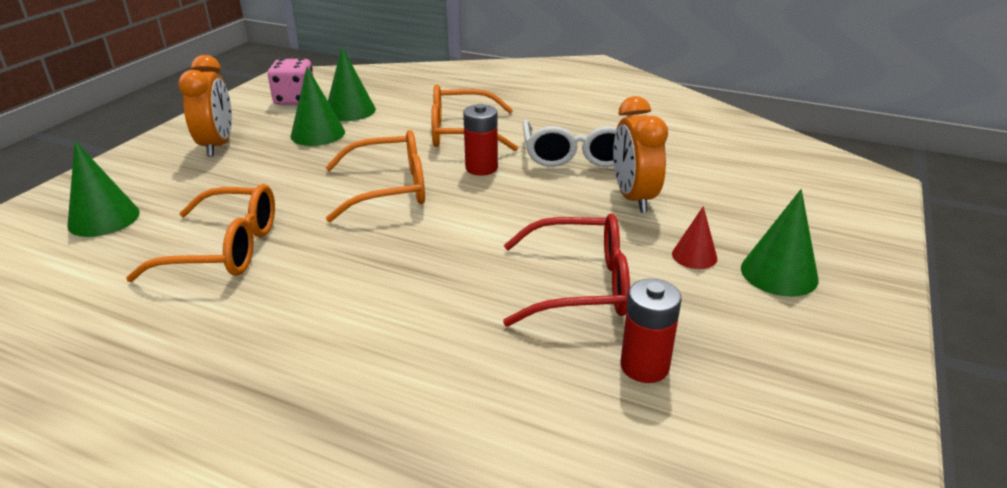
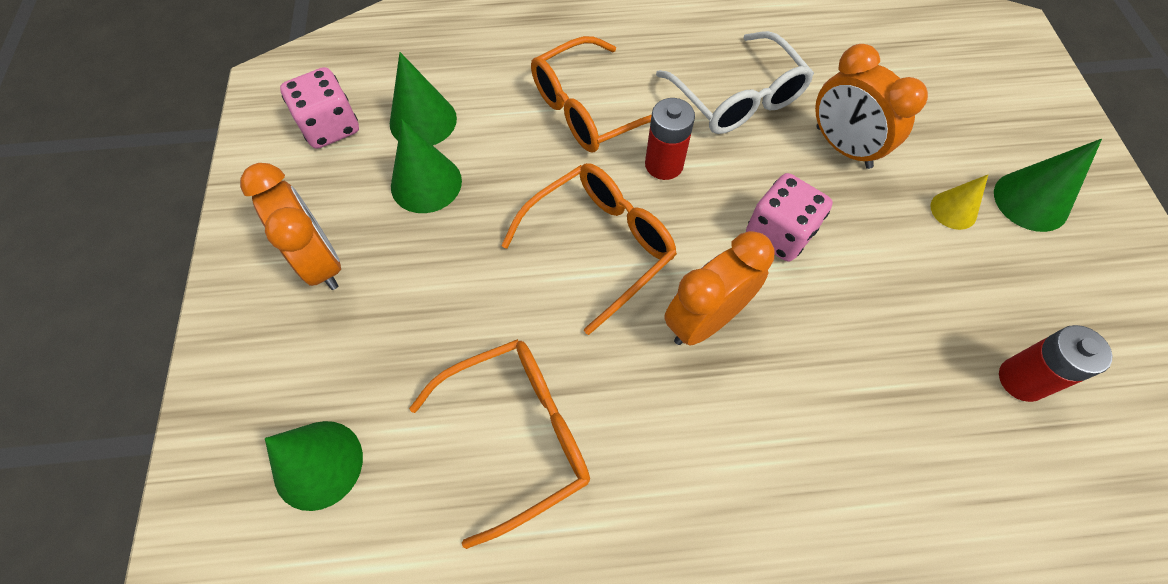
camera: 30 degrees left, 30 degrees up
(416, 243) = (705, 320): none -> orange clock
(526, 222) = (779, 233): none -> pink dice
(580, 285) = (896, 302): red glasses -> none
(694, 256) = (953, 210): red cone -> yellow cone

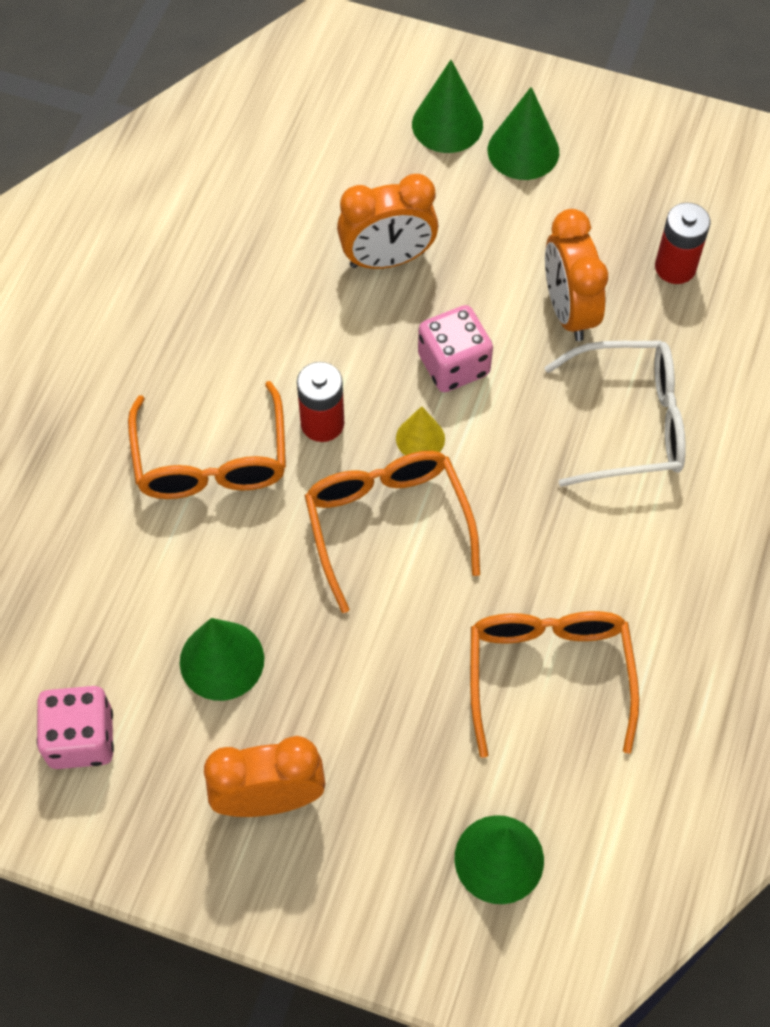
camera: 65 degrees left, 0 degrees up
(423, 121) = (130, 635): green cone -> green cone (447, 124)
(705, 320) = (511, 471): orange clock -> orange clock (568, 310)
(738, 98) = (277, 315): white glasses -> white glasses (630, 423)
(953, 210) = (502, 214): yellow cone -> yellow cone (420, 438)

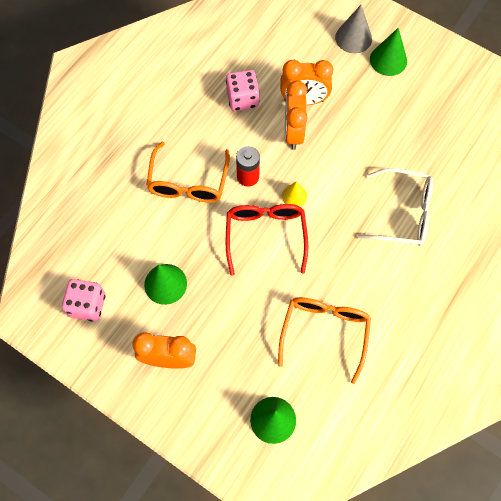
camera: 15 degrees right, 5 degrees up
(387, 523) = (265, 235): orange glasses -> red glasses
(447, 124) = (353, 38): green cone -> grey cone
(453, 365) = (321, 162): pink dice -> pink dice (242, 99)
(568, 310) = (388, 148): orange clock -> orange clock (293, 132)
(675, 267) = (449, 138): red battery -> none

